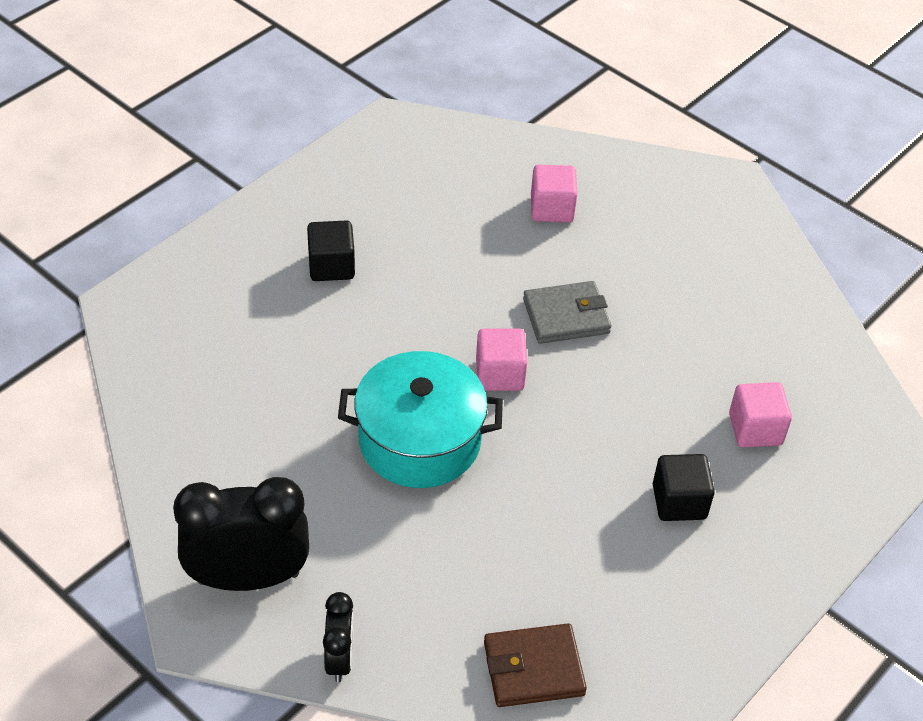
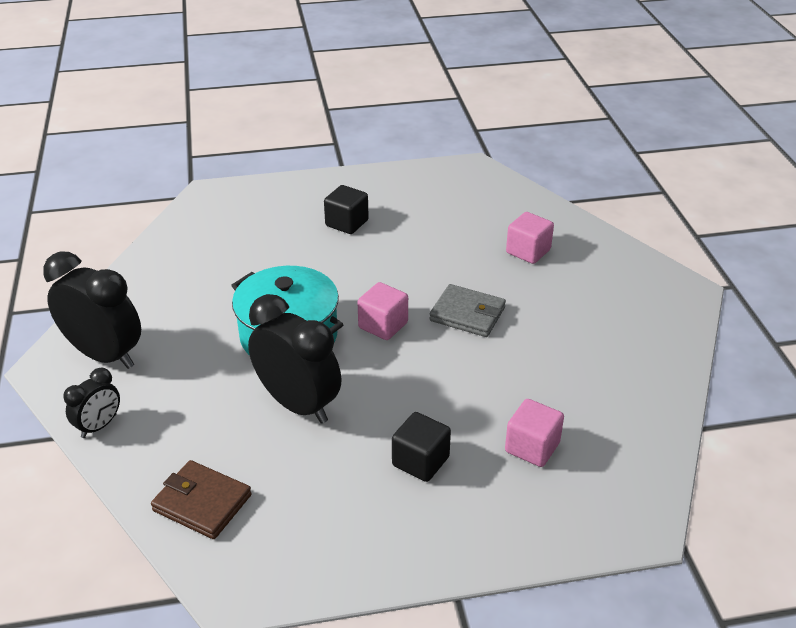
camera: 40 degrees right, 10 degrees down
(511, 511) = (298, 404): none -> black clock

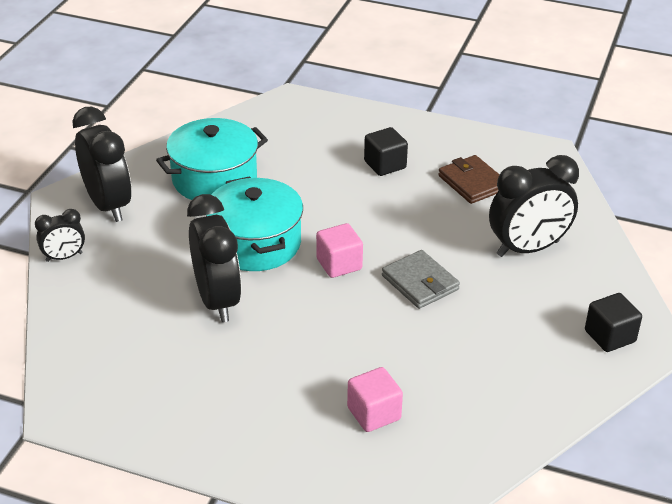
camera: 30 degrees right, 0 degrees up
(196, 291) = (214, 179): none -> turquoise pot
(202, 503) = (90, 343): brown wallet -> brown wallet (472, 183)
(420, 461) = (273, 384): black cube -> black cube (610, 336)
(528, 251) = (528, 248): pink cube -> black clock

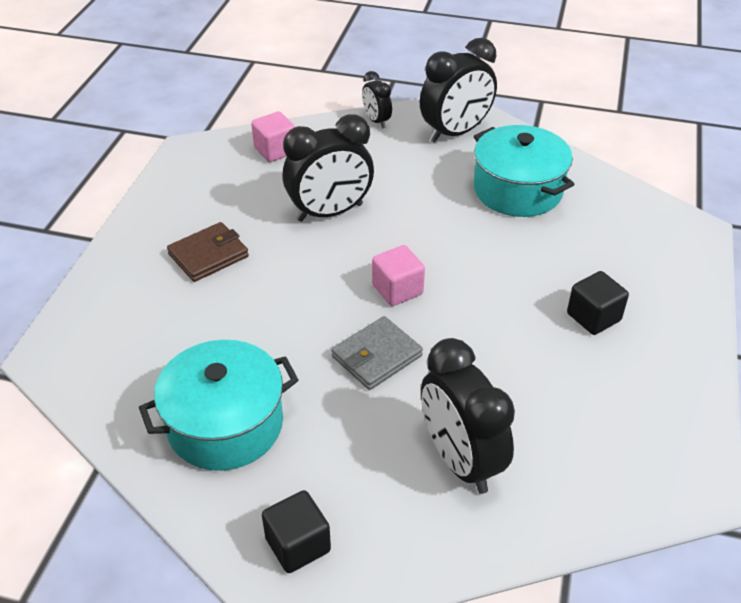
camera: 85 degrees right, 5 degrees up
(255, 243) = (419, 228): turquoise pot -> turquoise pot (225, 424)
(374, 413) = (176, 328): pink cube -> pink cube (275, 150)
(472, 183) = (586, 402): brown wallet -> brown wallet (208, 255)

